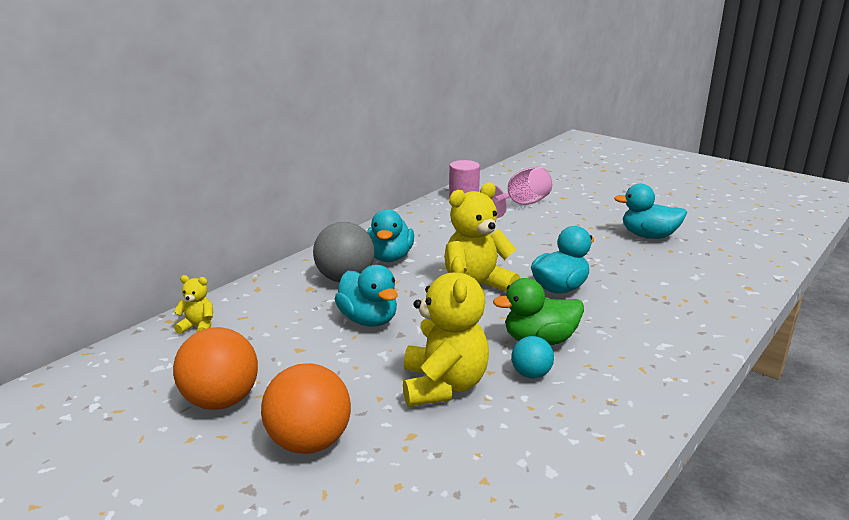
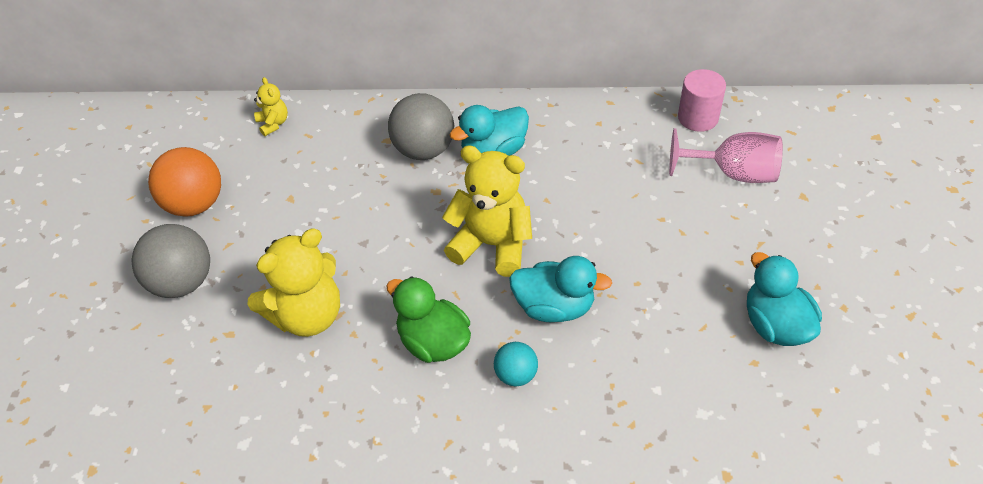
camera: 55 degrees right, 25 degrees up
(309, 442) = (182, 282): orange ball -> grey ball
(368, 320) = (368, 209): turquoise duck -> none
(531, 374) = (371, 364): turquoise ball -> turquoise ball (516, 375)

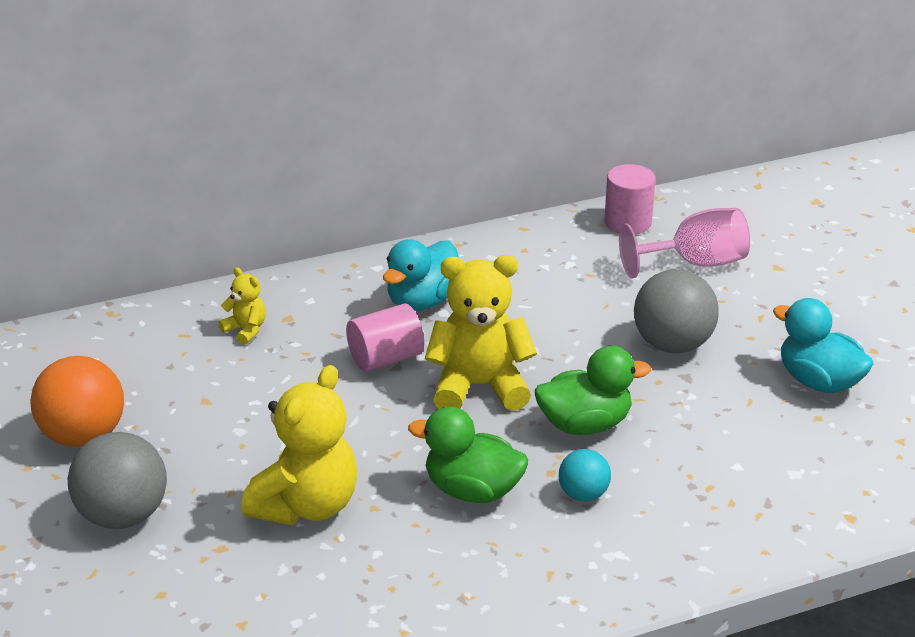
camera: 25 degrees left, 15 degrees down
(273, 123) = (131, 333): yellow teddy bear -> yellow teddy bear (246, 330)
(424, 150) = (339, 317): grey ball -> grey ball (672, 344)
(437, 197) = (385, 358): none -> pink cylinder
(554, 307) = (585, 424): turquoise duck -> green duck

